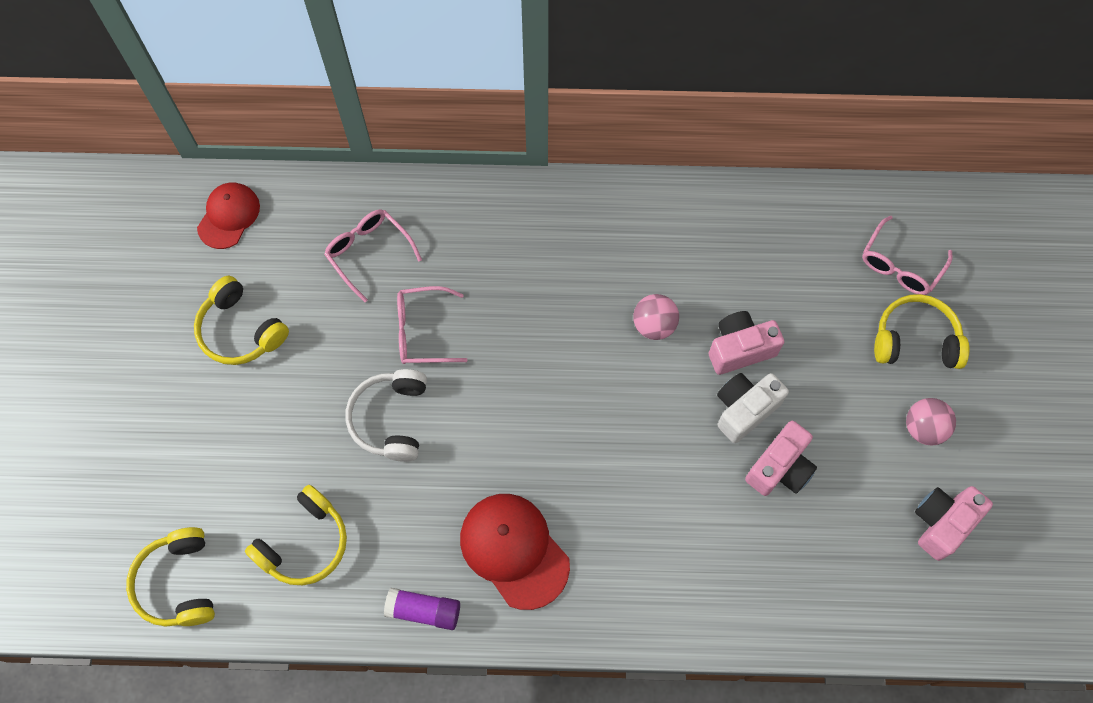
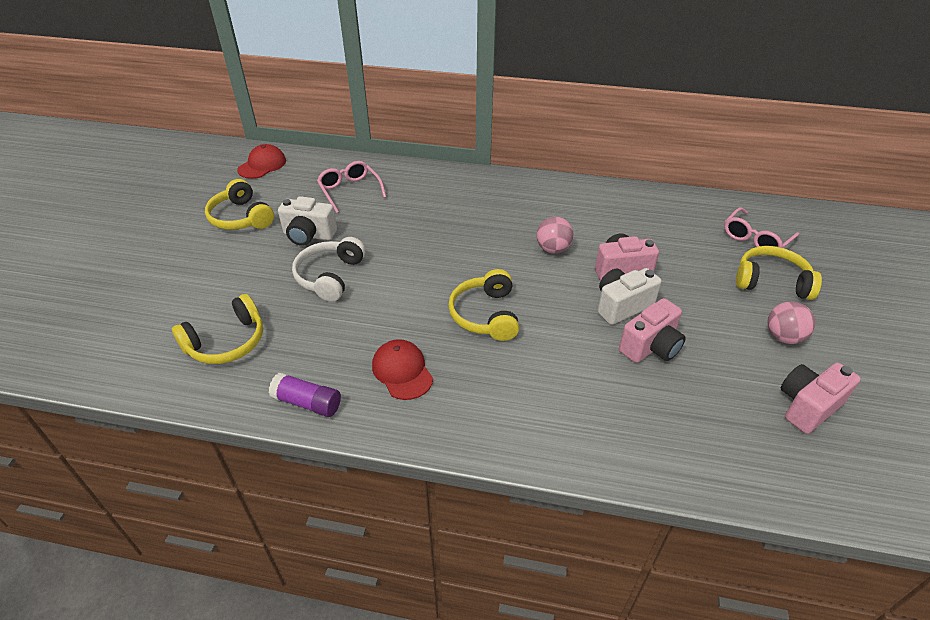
camera: 10 degrees right, 25 degrees down
(178, 583) = (110, 353): yellow headphones -> yellow headphones (485, 315)
(341, 350) = (308, 235): none -> white camera
(423, 331) = (373, 233): pink glasses -> none
(514, 550) = (402, 371): red cap -> red cap, size x0.66

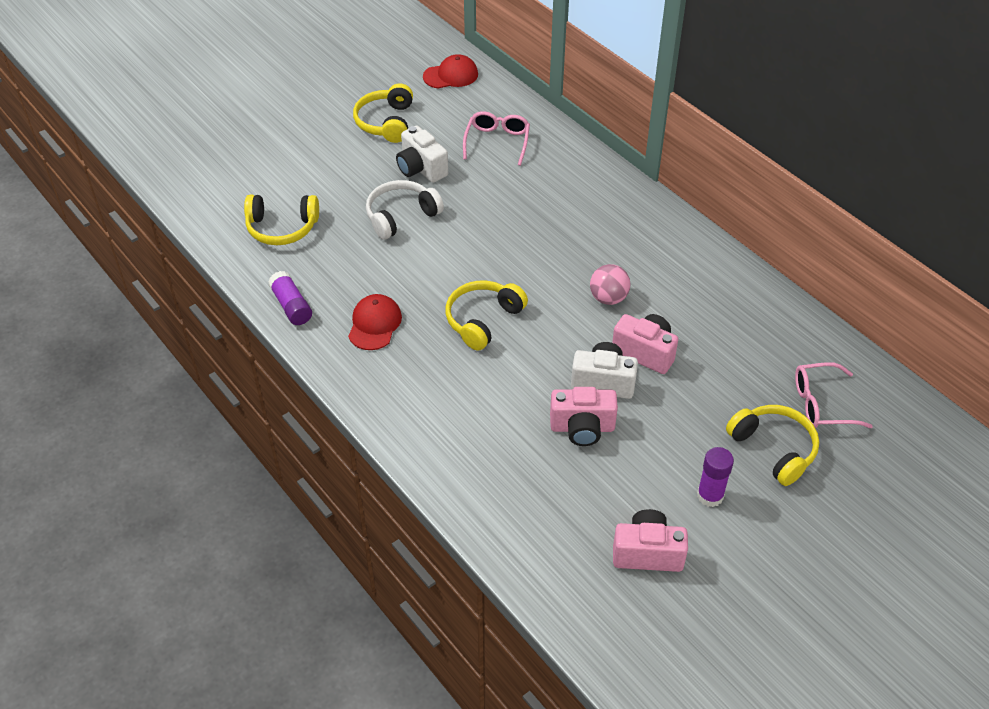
camera: 40 degrees right, 5 degrees up
(783, 337) = (710, 495): pink ball -> purple glue stick

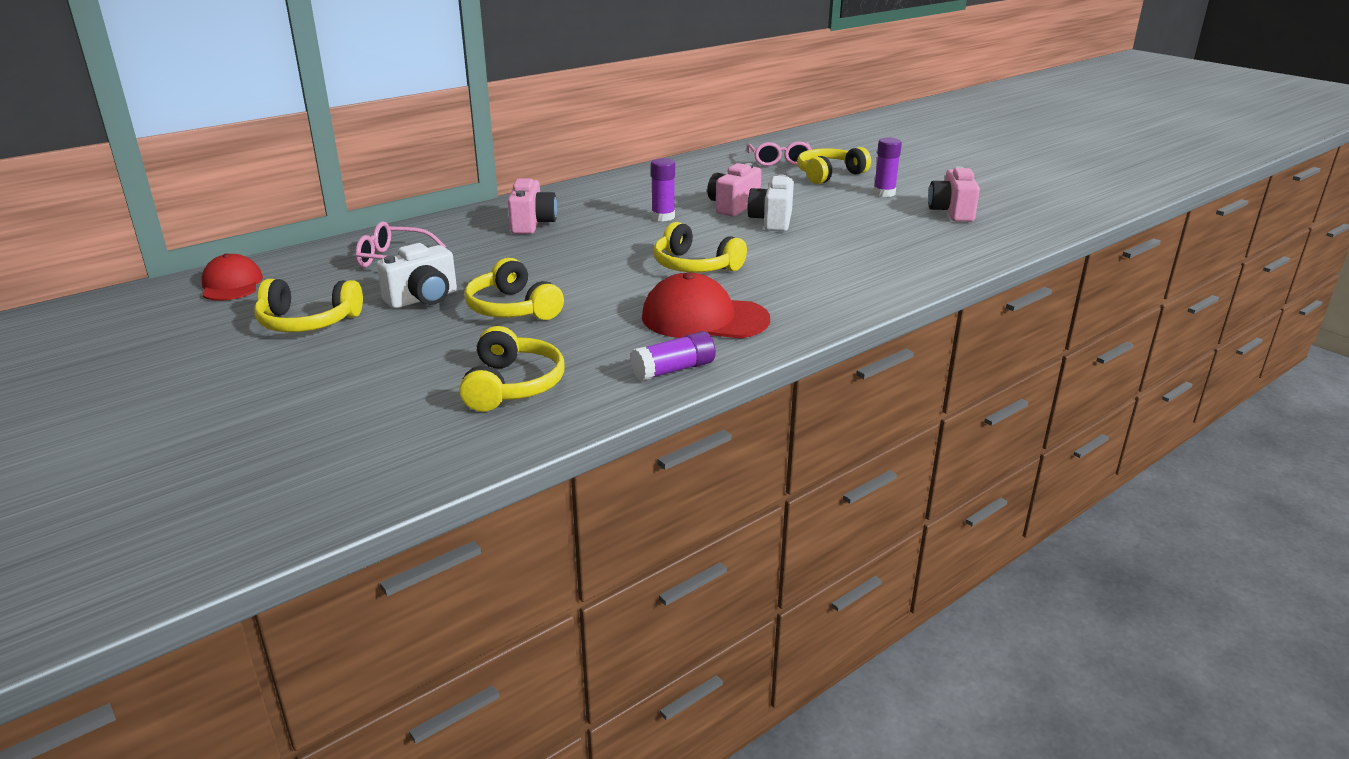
camera: 90 degrees left, 20 degrees down
(374, 324) = (704, 318): red cap -> red cap, size x1.52
(401, 216) = (512, 308): white headphones -> yellow headphones
(582, 428) = (829, 229): pink camera -> pink camera (532, 224)
(608, 298) = (663, 217): pink ball -> purple glue stick

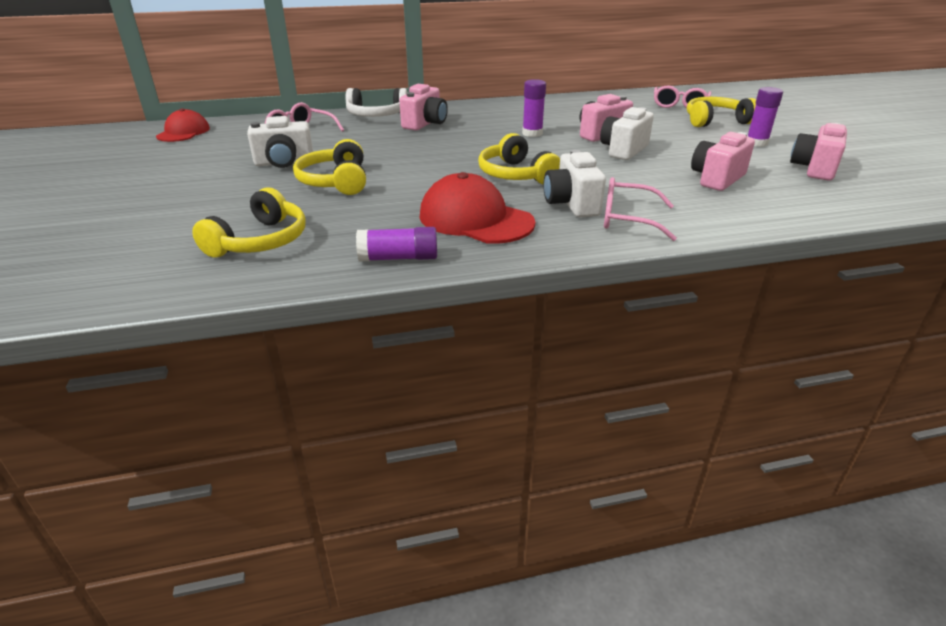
camera: 25 degrees right, 5 degrees up
(307, 322) = (192, 165): yellow headphones -> none
(460, 222) = (377, 115): none -> white headphones
(777, 286) = (571, 204): none -> white camera
(840, 290) = (628, 219): none -> pink glasses
(880, 236) = (717, 179): none -> pink camera

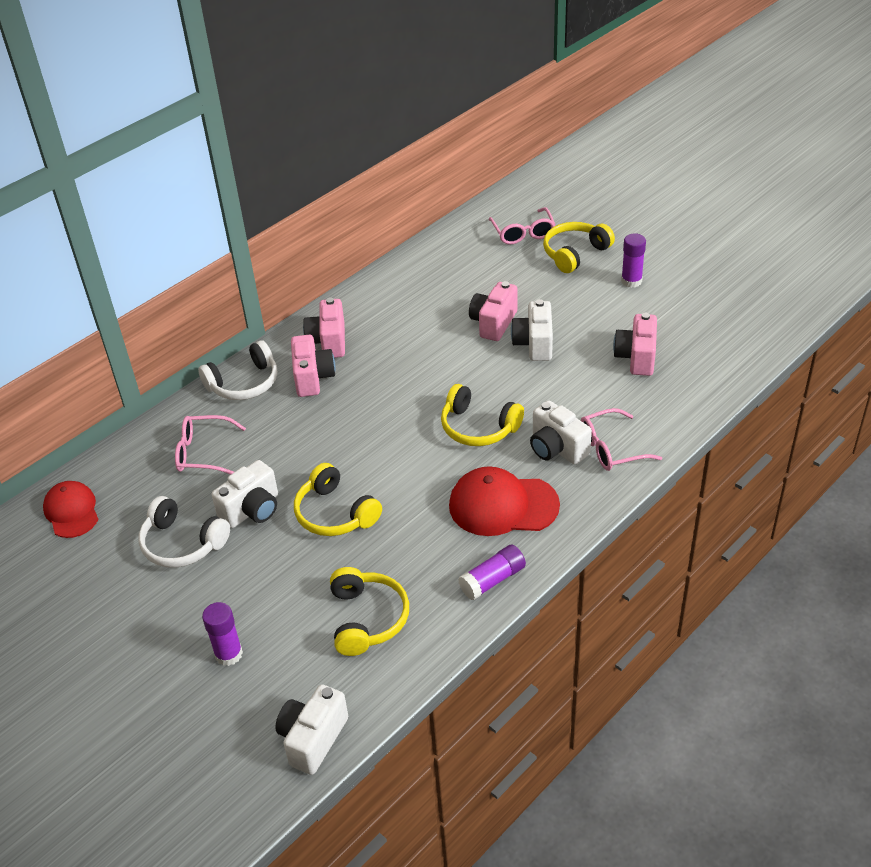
camera: 30 degrees left, 10 degrees up
(89, 293) = (313, 739): none -> white camera
(214, 163) = (182, 544): none -> white headphones
(532, 133) = (432, 350): purple glue stick -> purple glue stick (228, 654)
(814, 169) = (697, 307): pink camera -> pink camera (328, 342)

